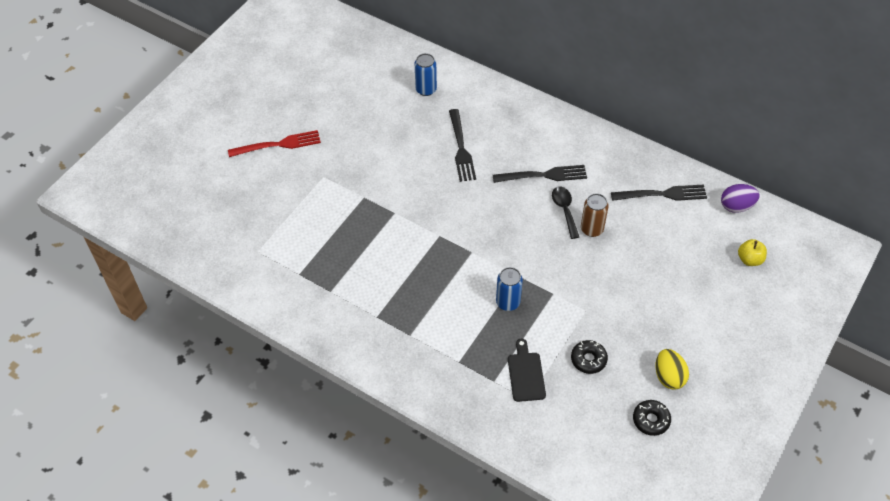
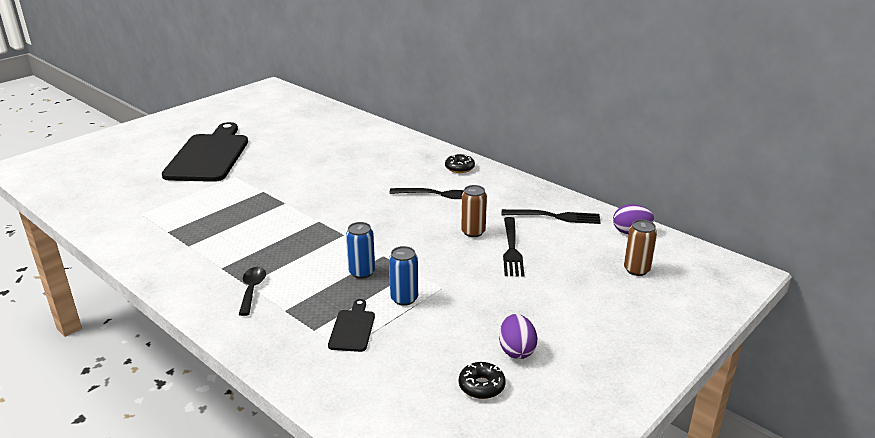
camera: 10 degrees right, 25 degrees down
(278, 145) = (209, 156): red fork -> black cutting board
(426, 89) = (358, 138): blue can -> blue can (404, 299)
(461, 148) = (370, 172): black fork -> black fork (511, 249)
(564, 210) = (451, 217): black spoon -> black spoon (252, 290)
(588, 359) = (428, 325): black donut -> black donut (459, 168)
(668, 376) = (516, 350): yellow egg -> purple egg
(749, 259) = (636, 270): yellow apple -> brown can

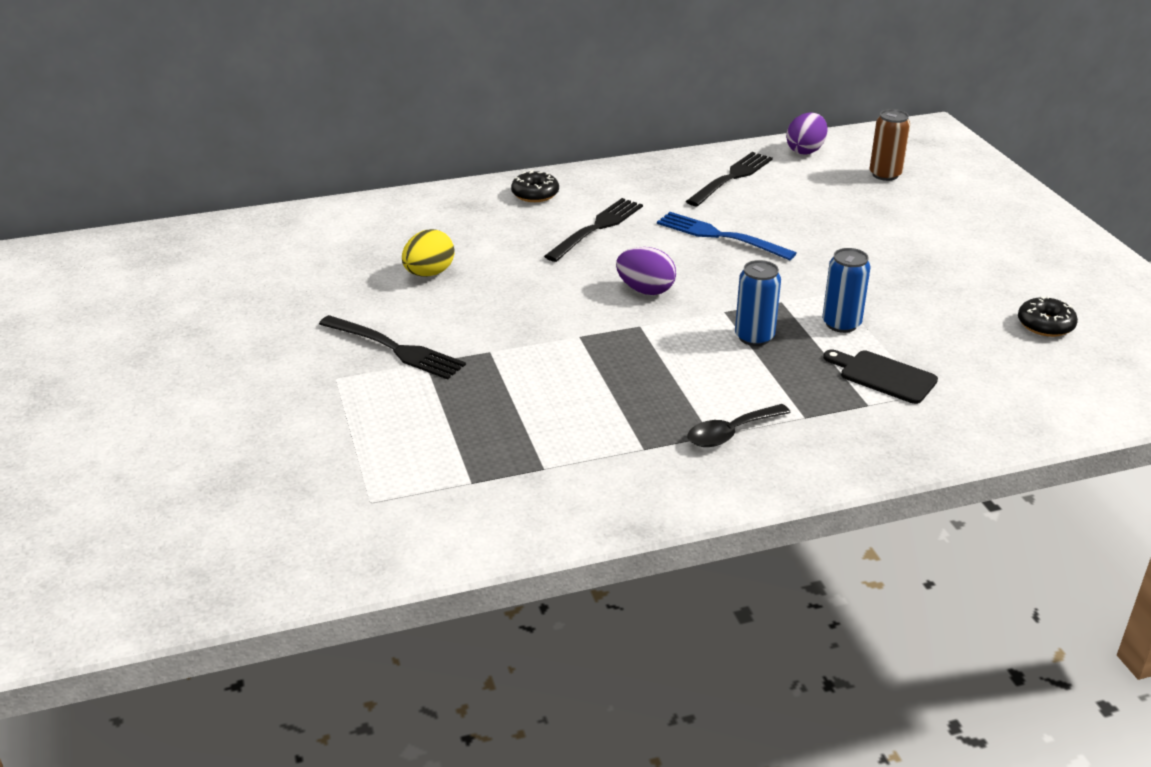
camera: 60 degrees left, 5 degrees up
(209, 156) = (213, 389): black cutting board -> none
(252, 290) = (730, 433): black spoon -> black spoon turned 60 degrees counterclockwise
(346, 167) = (429, 273): none -> yellow egg
(473, 232) = (720, 236): brown can -> blue fork
(511, 249) = (783, 225): black fork -> black fork (395, 349)
(516, 350) = (993, 286): purple egg -> purple egg (645, 290)

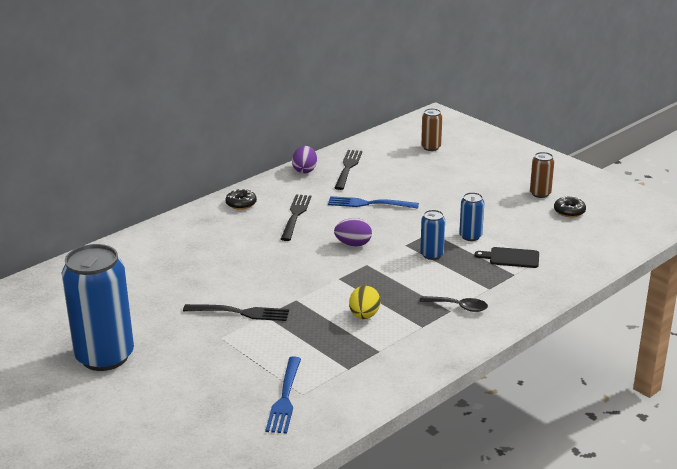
camera: 25 degrees left, 5 degrees down
(162, 360) = (105, 357): none -> blue can
(340, 499) = (285, 398): none -> blue fork
(429, 273) = (220, 266): yellow egg -> yellow egg (364, 316)
(730, 433) = (459, 307): black spoon -> black spoon turned 105 degrees counterclockwise
(805, 150) = (376, 142): purple egg -> purple egg (305, 170)
(1014, 284) = (540, 193): none -> brown can

